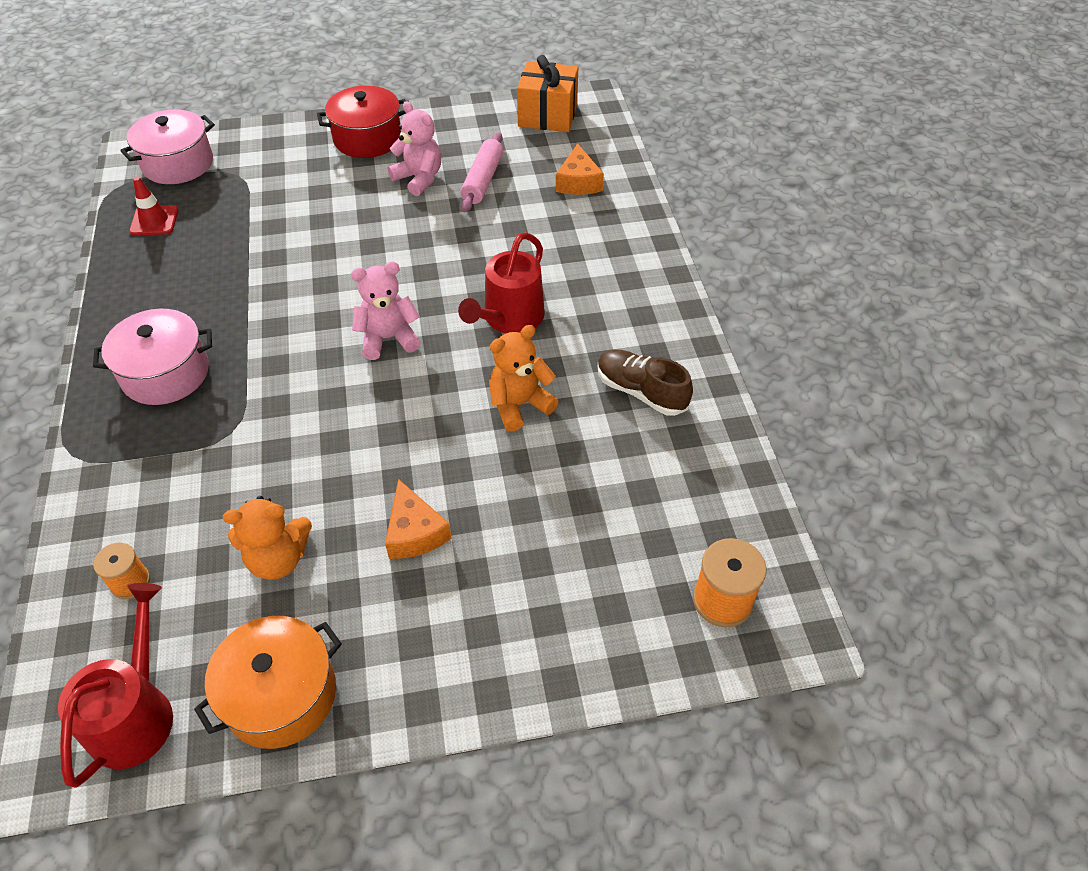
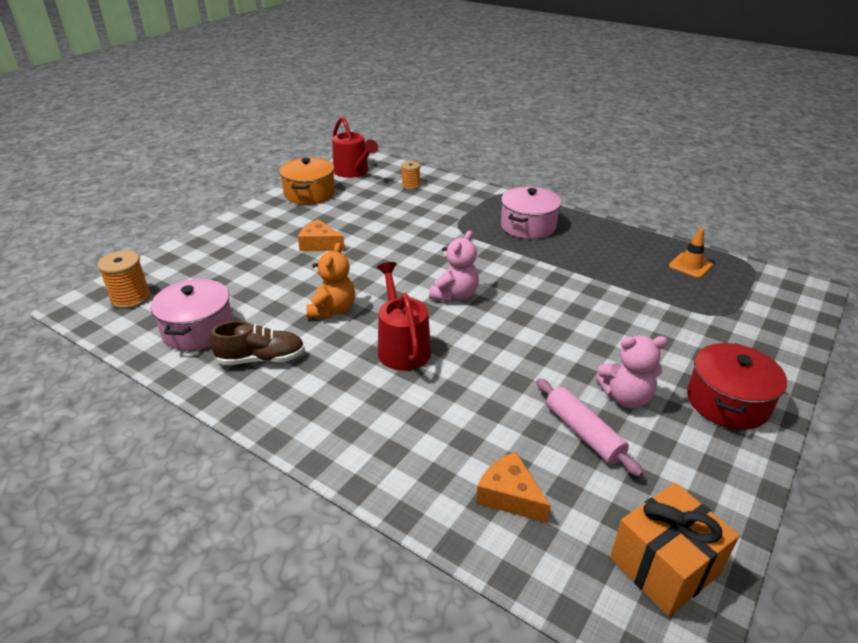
camera: 135 degrees right, 15 degrees down
(154, 221) = (690, 266): red traffic cone -> orange traffic cone
(178, 164) = (766, 297): pink pot -> pink pot (198, 329)
(278, 558) = (366, 213): orange teddy bear -> none

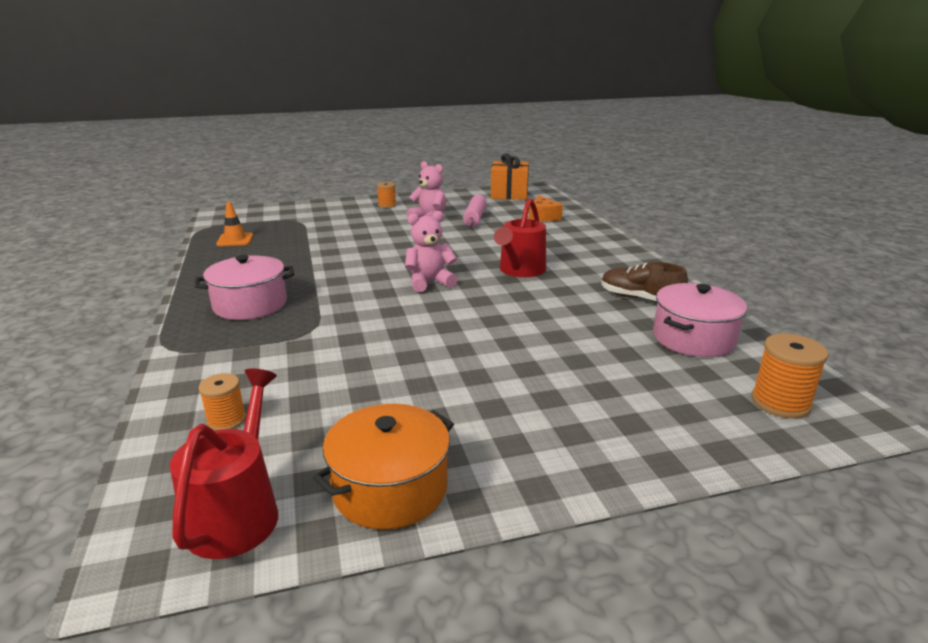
camera: 140 degrees left, 10 degrees down
(320, 244) = (487, 377): orange cheese -> none
(333, 310) = (547, 308): orange teddy bear -> none
(727, 402) = (387, 205): red pot -> orange spool

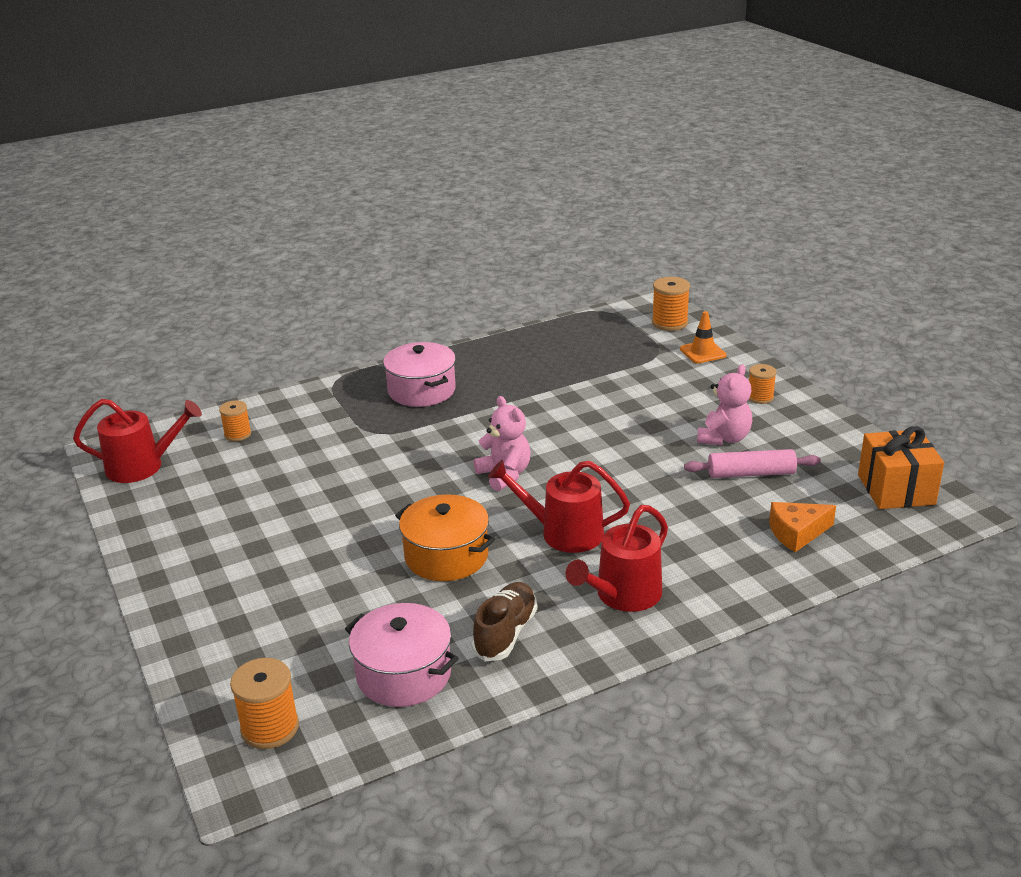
camera: 80 degrees right, 5 degrees up
(235, 240) = (578, 337): orange traffic cone -> orange traffic cone (702, 352)
(255, 213) = (669, 323): none -> orange spool
(390, 488) = (158, 516): orange pot -> orange pot (446, 556)
(598, 261) = (623, 595): none -> red watering can

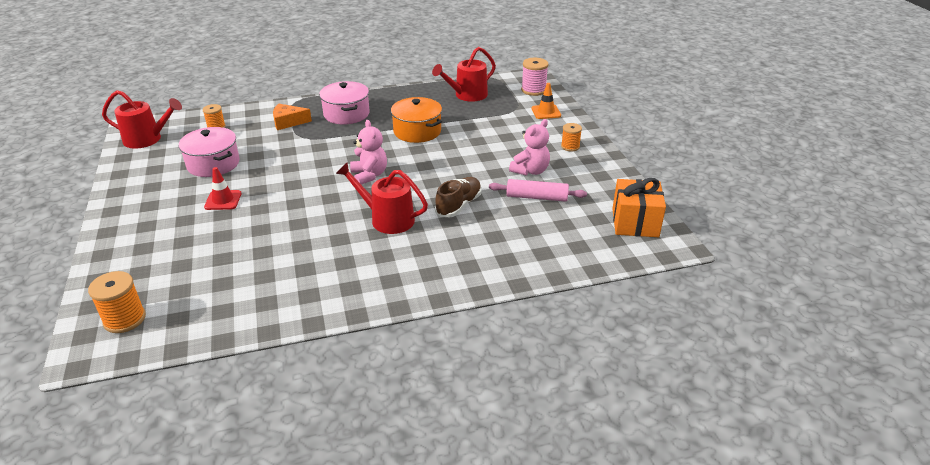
camera: 10 degrees right, 5 degrees up
(312, 540) = (223, 200): none -> red traffic cone
(404, 674) = (229, 298): pink pot -> pink pot (213, 164)
(446, 556) = (301, 223): orange pot -> orange pot (417, 131)
(506, 633) = (311, 281): brown shoe -> brown shoe (459, 205)
(623, 595) = (404, 267): red watering can -> red watering can (467, 95)
(669, 323) = (533, 90): orange spool -> pink spool
(797, 533) = (548, 242): orange cheese -> orange cheese (288, 122)

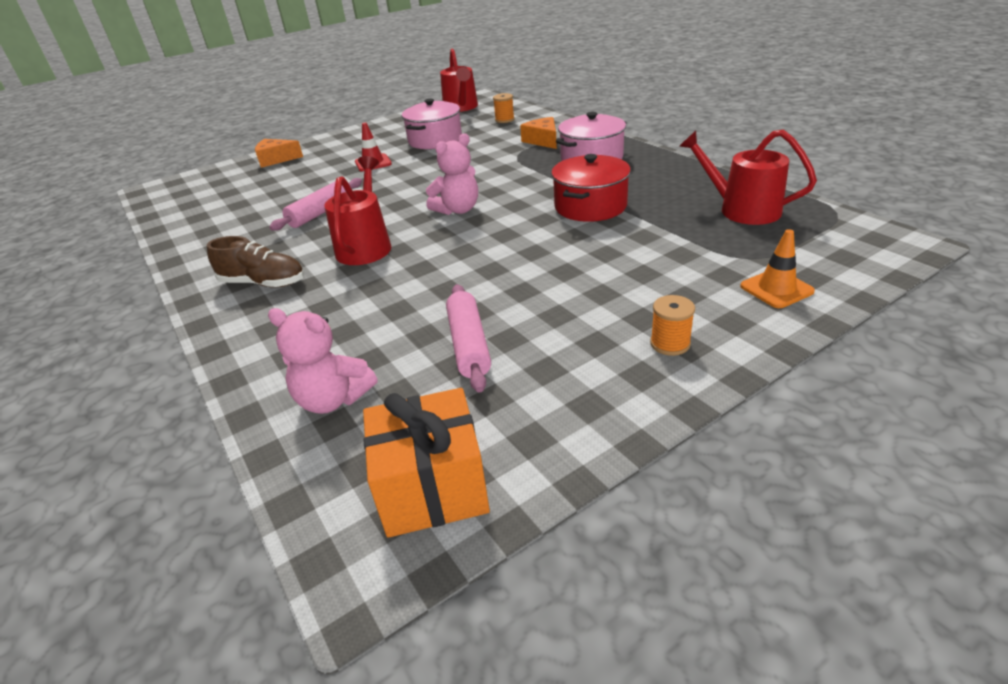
camera: 75 degrees right, 0 degrees up
(123, 257) = (276, 159): none -> orange cheese
(124, 319) = (191, 187): orange spool -> none
(302, 235) = (321, 212): none -> pink rolling pin
(417, 131) = (590, 206): orange pot -> red pot
(459, 205) = (415, 284): brown shoe -> brown shoe (264, 283)
(530, 171) = (549, 320): pink teddy bear -> pink teddy bear (333, 399)
(533, 90) = (847, 257): pink spool -> none

